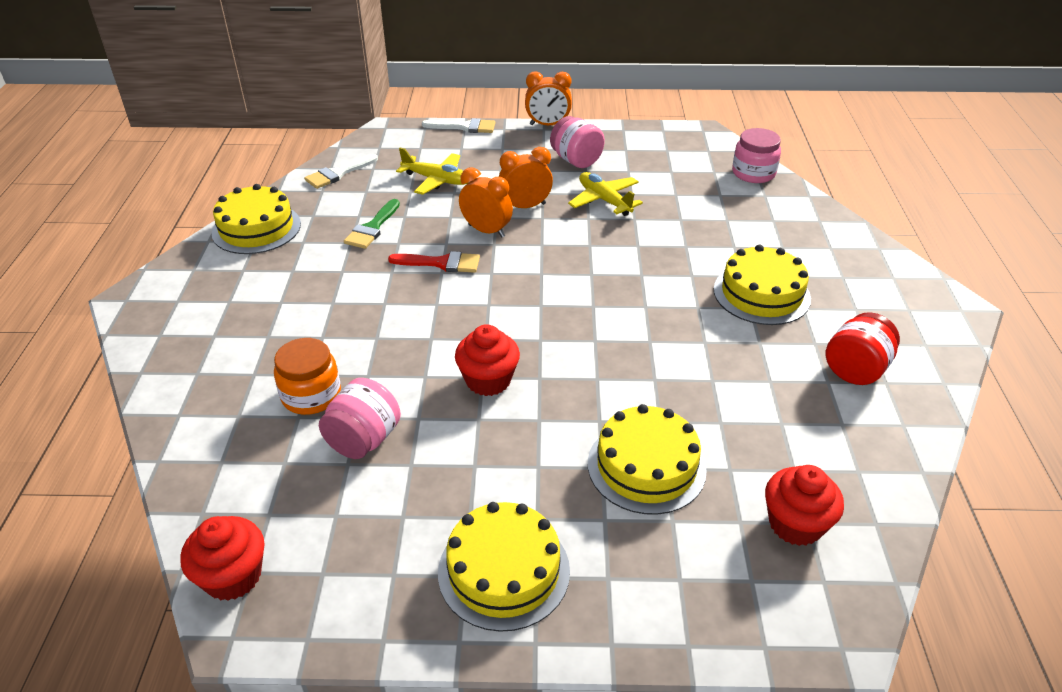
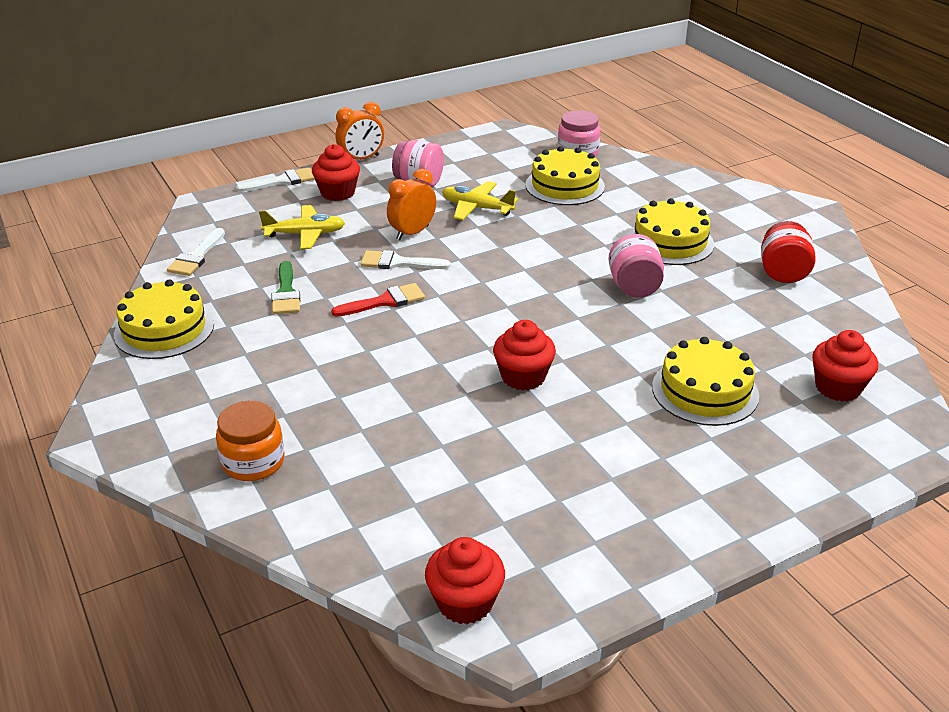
camera: 30 degrees left, 5 degrees down
(311, 395) = (381, 445): orange jar -> orange jar (253, 462)
(364, 440) = (466, 459): pink jar -> pink jar (634, 287)
(486, 231) = (398, 263): orange clock -> white brush
(498, 150) = (337, 193): none -> red cupcake
(504, 571) = (675, 502): yellow cake -> yellow cake (564, 186)

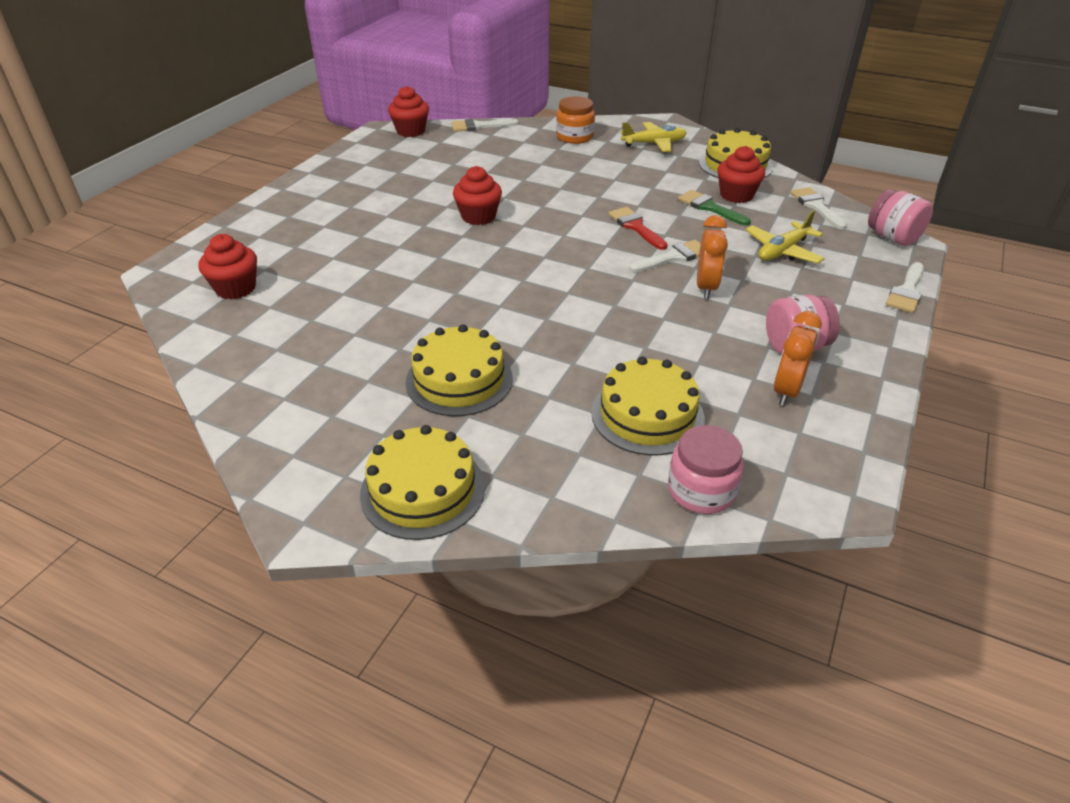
camera: 145 degrees right, 5 degrees up
(337, 193) = (838, 300): red cupcake -> red cupcake (736, 195)
(348, 559) = (479, 126): none -> white brush
(361, 159) = (901, 352): orange clock -> orange clock (786, 390)
(385, 301) = (635, 227): red brush -> red brush turned 120 degrees clockwise
(477, 208) = (693, 339): yellow plane -> yellow plane (654, 144)
(634, 287) = (455, 312): pink jar -> pink jar (893, 238)
(705, 391) = (342, 251): yellow cake -> yellow cake (423, 490)
(783, 273) = (315, 388): red jar -> none

